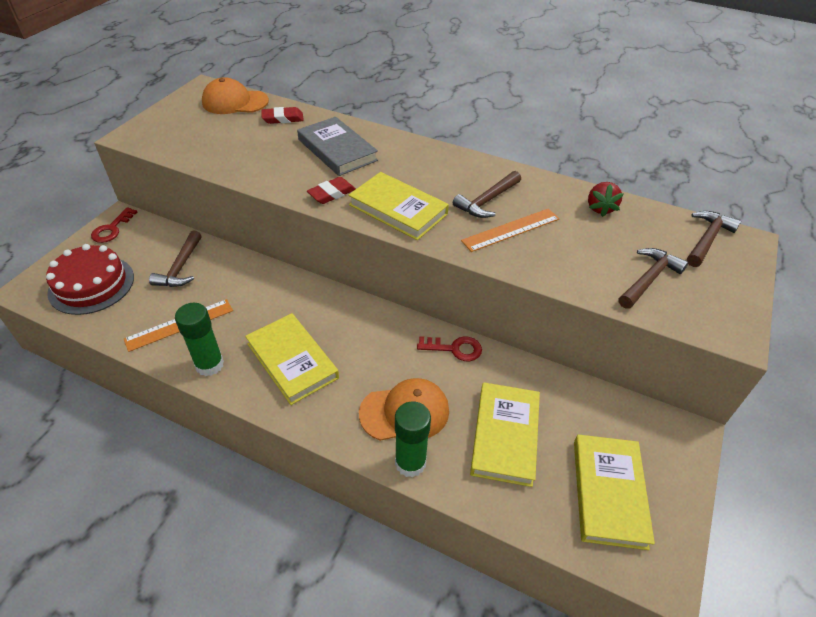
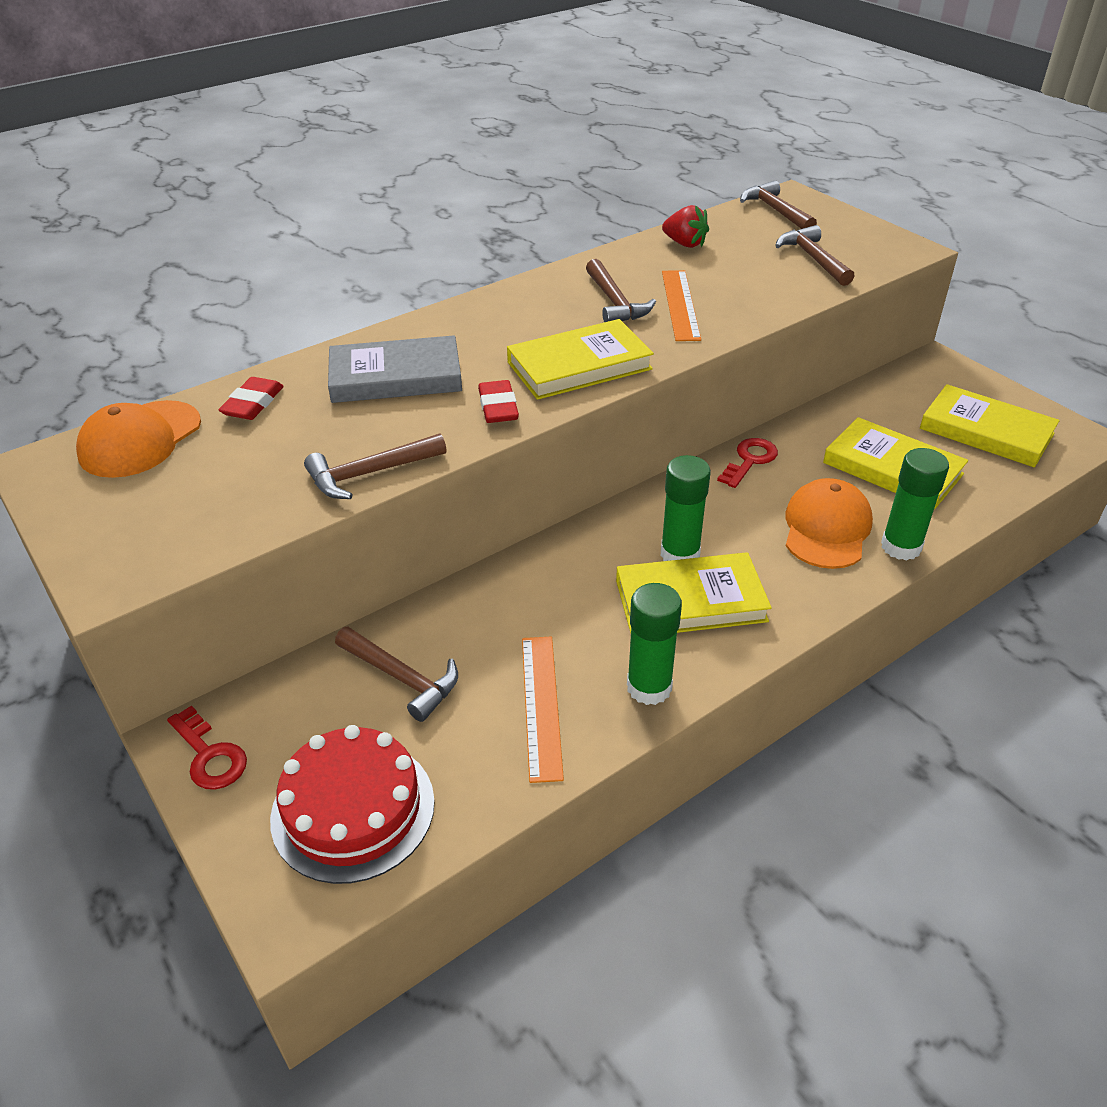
camera: 60 degrees left, 5 degrees down
(243, 173) = (370, 473): none -> brown hammer
(333, 342) = (680, 554): none -> green glue stick

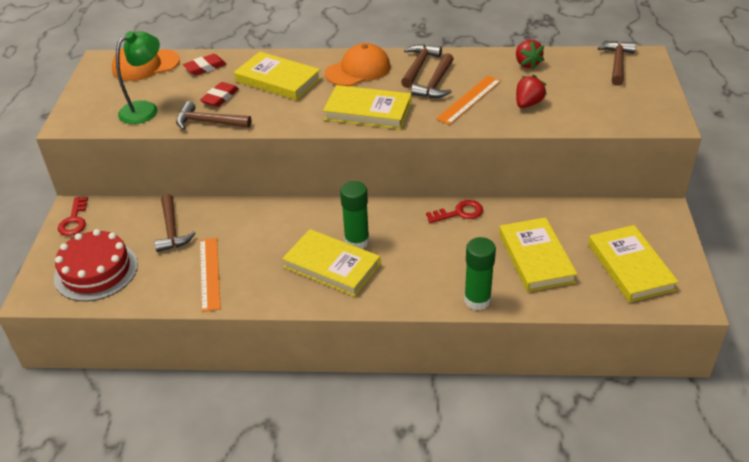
camera: 40 degrees right, 0 degrees up
(233, 500) = (145, 109): none -> green lamp
(395, 376) = (278, 80): grey book -> yellow book
(498, 407) = (302, 115): red eraser -> red eraser (220, 97)
(541, 705) = (209, 273): orange ruler -> orange ruler turned 45 degrees counterclockwise
(649, 687) = (262, 293): green glue stick -> none
(750, 284) = (528, 104): none -> red strawberry
(813, 259) = (592, 103): brown hammer -> brown hammer (418, 66)
(826, 528) = (450, 269): orange cap -> orange cap (358, 70)

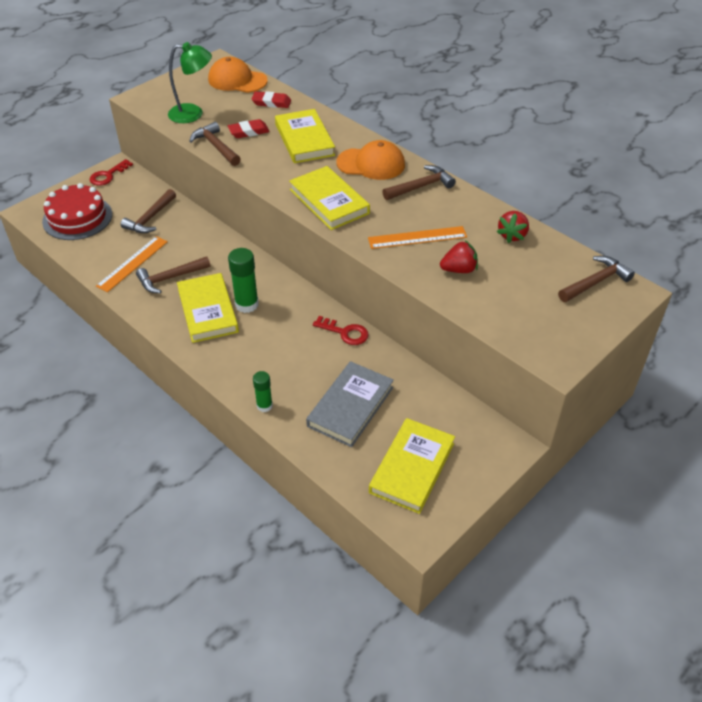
camera: 40 degrees right, 5 degrees up
(436, 84) = (412, 209): brown hammer -> brown hammer (170, 278)
(477, 300) = (264, 406): green glue stick -> green glue stick, size x0.61
(536, 258) = (350, 407): yellow book -> grey book

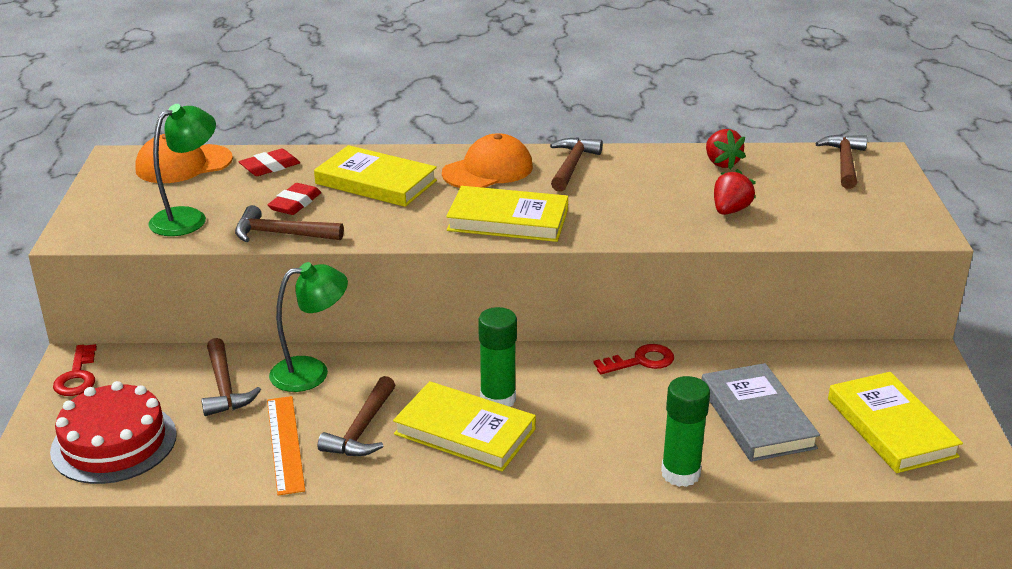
camera: 45 degrees left, 15 degrees down
(193, 234) = (311, 372): none -> green lamp
(264, 406) = (680, 473): green glue stick -> green glue stick, size x1.64
(417, 238) = (648, 206): orange ruler -> none

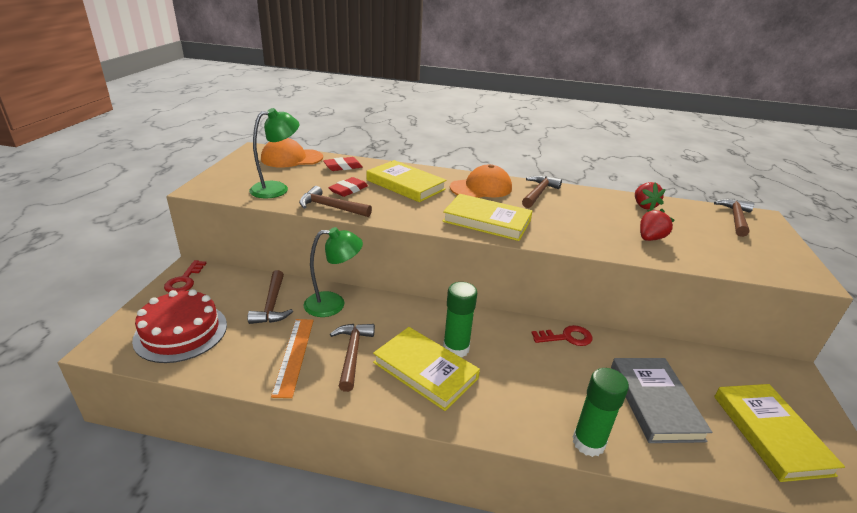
camera: 10 degrees right, 0 degrees up
(362, 429) = (352, 354): brown hammer -> brown hammer turned 150 degrees clockwise

